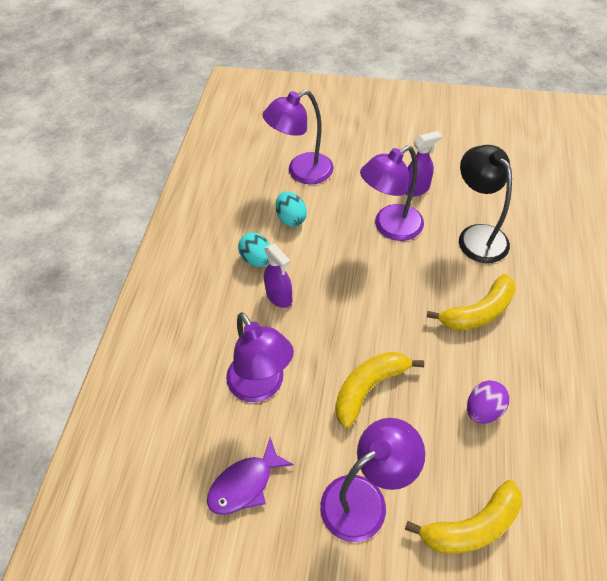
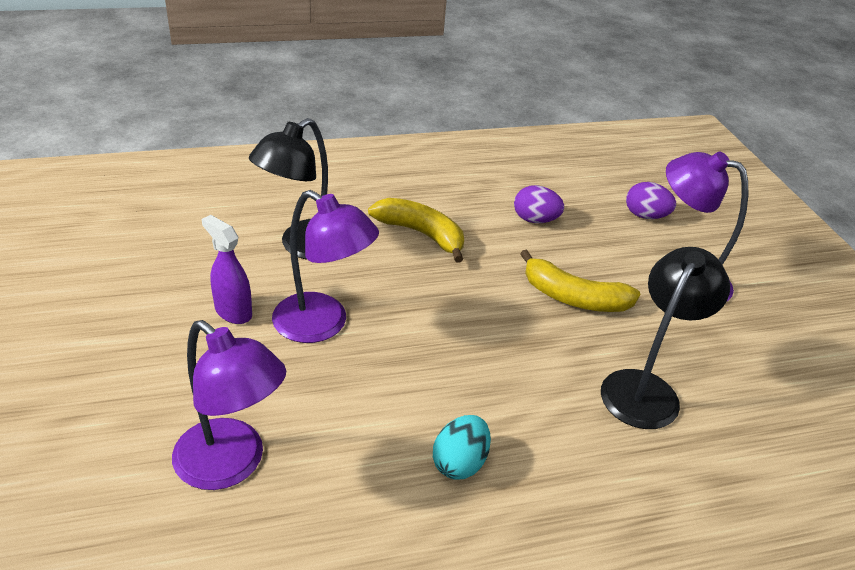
camera: 120 degrees left, 15 degrees down
(245, 484) = (755, 366): purple fish -> none
(261, 386) = (646, 388): purple lamp -> black lamp
(279, 297) = (510, 412): purple spray bottle -> none
(291, 218) = (353, 445): turquoise egg -> none
(471, 526) = (645, 216): yellow banana -> purple egg

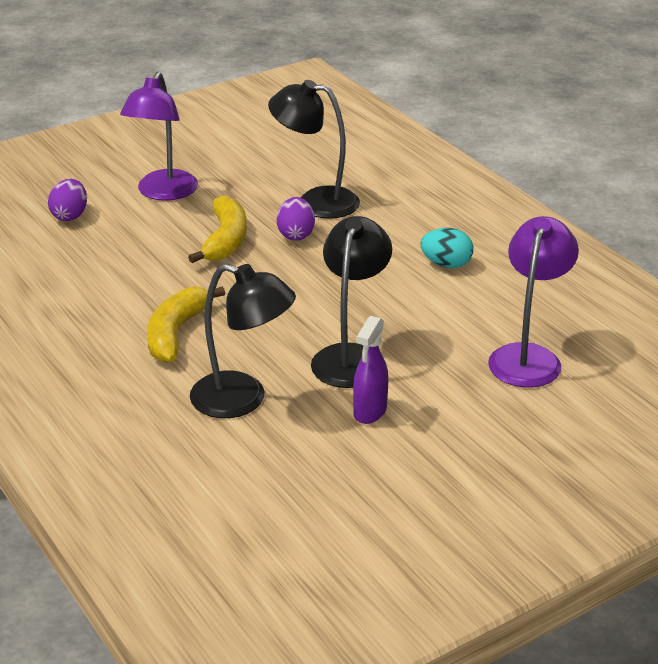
camera: 105 degrees left, 5 degrees down
(322, 325) = (351, 357): purple lamp -> black lamp
(535, 220) = (111, 273): purple egg -> purple egg (296, 235)

